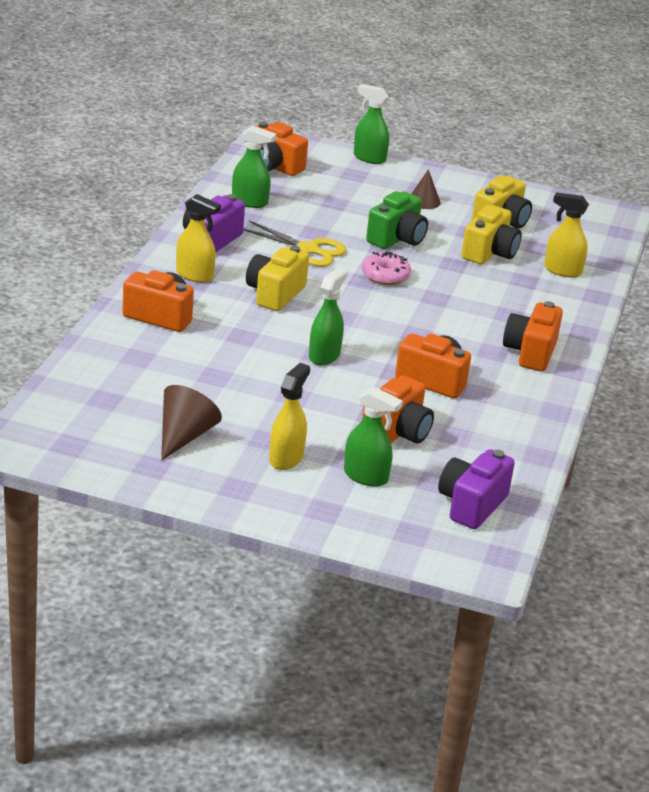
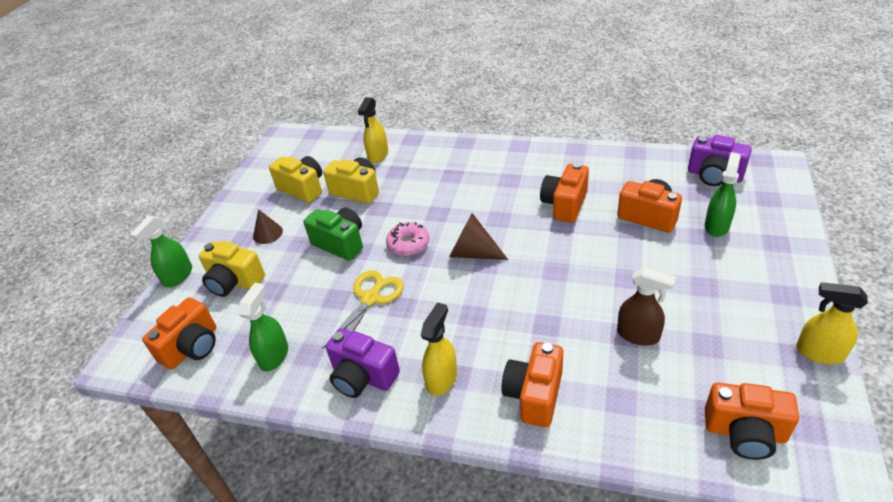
camera: 85 degrees left, 10 degrees up
(184, 436) = (734, 340): brown cone -> brown cone (472, 253)
(210, 383) = (638, 335): none -> brown spray bottle
(275, 294) = (461, 311): yellow camera -> yellow camera (234, 282)
(286, 458) = (723, 271): yellow spray bottle -> yellow spray bottle (819, 353)
(324, 356) = (556, 266): green spray bottle -> none
(530, 352) = (503, 163): orange camera -> orange camera (744, 432)

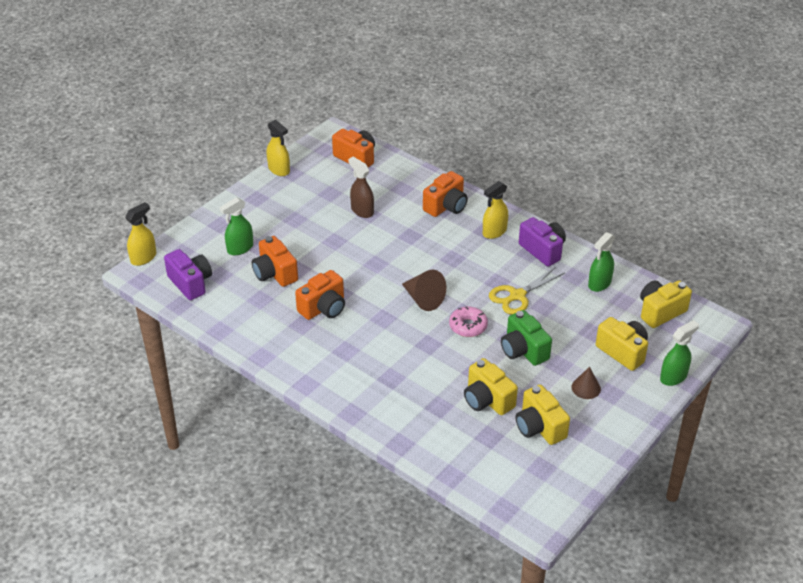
camera: 160 degrees left, 0 degrees up
(192, 347) = (660, 312): orange camera -> yellow camera
(378, 155) = (446, 437): yellow spray bottle -> yellow spray bottle (143, 258)

